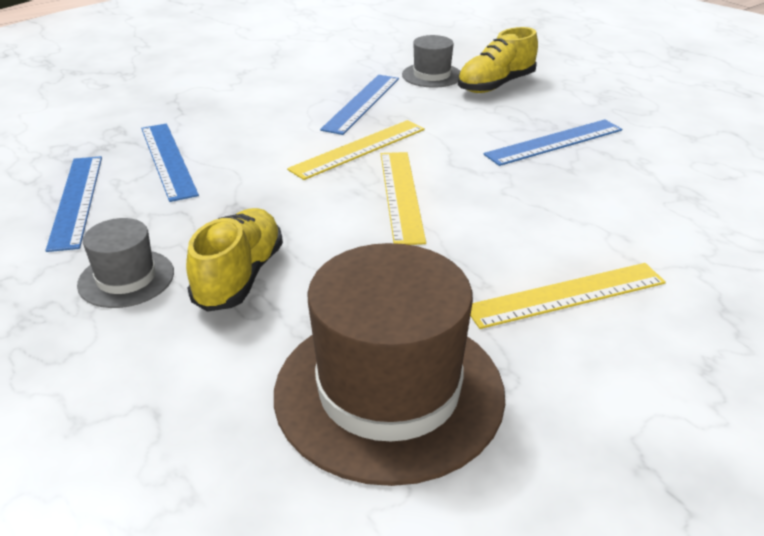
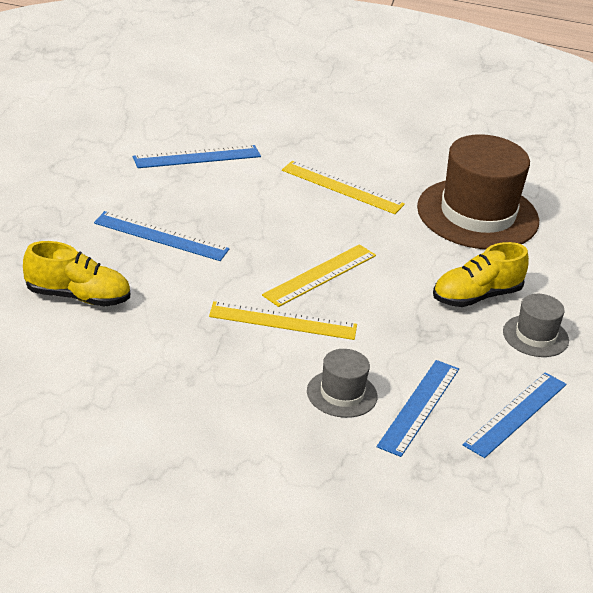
camera: 135 degrees left, 0 degrees up
(361, 103) = (203, 356): blue ruler -> blue ruler (197, 157)
(432, 75) = (94, 342): grey hat -> grey hat (342, 394)

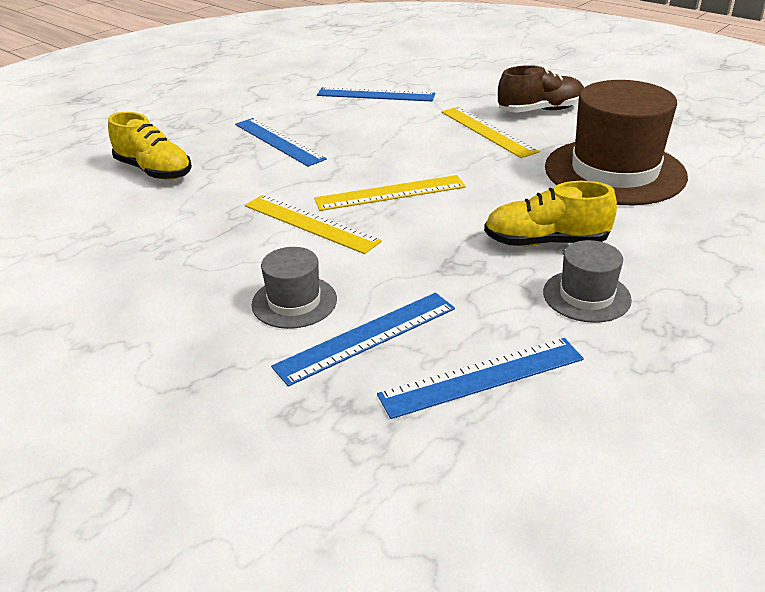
camera: 35 degrees right, 0 degrees up
(368, 153) = (540, 110): none -> brown shoe

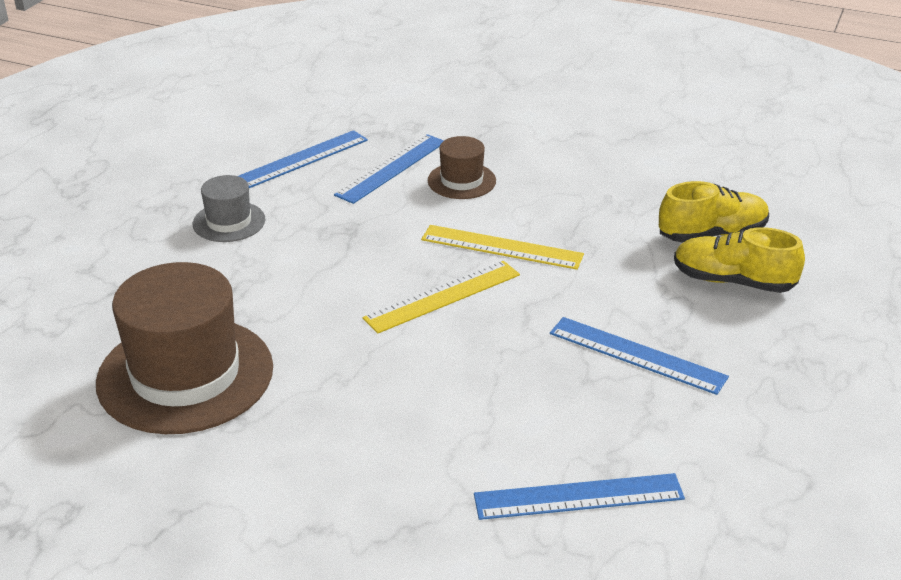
camera: 160 degrees right, 0 degrees up
(294, 302) = (461, 181): grey hat -> brown hat
(487, 131) = (362, 428): yellow ruler -> none
(540, 110) = (288, 499): brown shoe -> none
(545, 242) = (265, 265): yellow shoe -> yellow shoe (712, 234)

